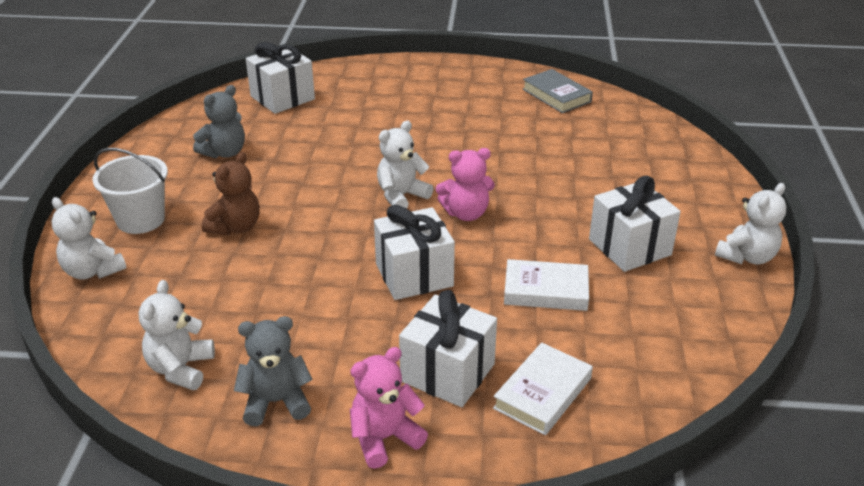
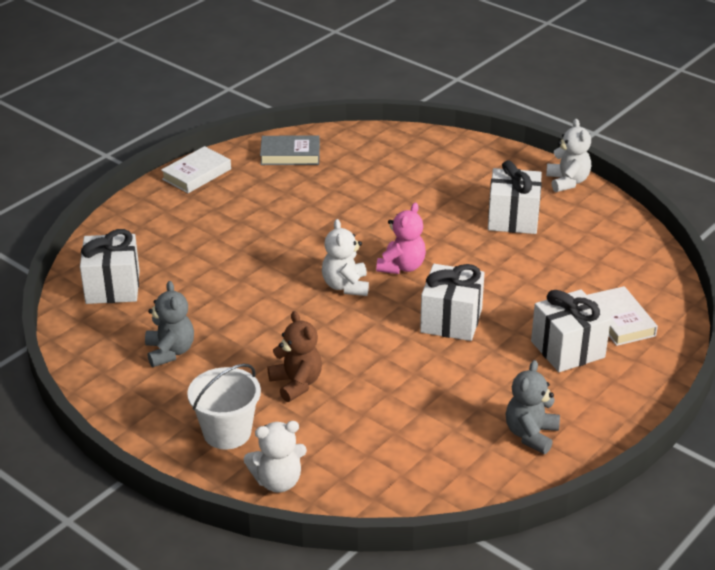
camera: 55 degrees left, 0 degrees up
(181, 369) = (454, 469): white teddy bear -> none
(384, 438) = (605, 400): pink teddy bear -> none
(545, 290) = (524, 273): white book -> white book (196, 174)

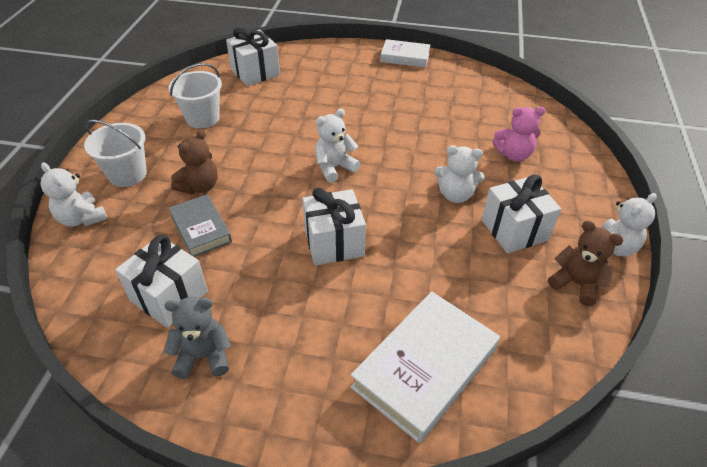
camera: 60 degrees right, 10 degrees up
(170, 352) = (202, 118): grey teddy bear -> white bucket
(290, 155) = (470, 84): grey book -> grey book (201, 229)
(401, 267) = (384, 188): pink teddy bear -> pink teddy bear (513, 154)
(445, 231) = (455, 195): none -> white teddy bear
(567, 349) = (348, 340): white gift -> white gift (169, 296)
(590, 216) = (576, 283): none -> brown teddy bear
(619, 320) = (424, 368): white book -> white book, size x1.68

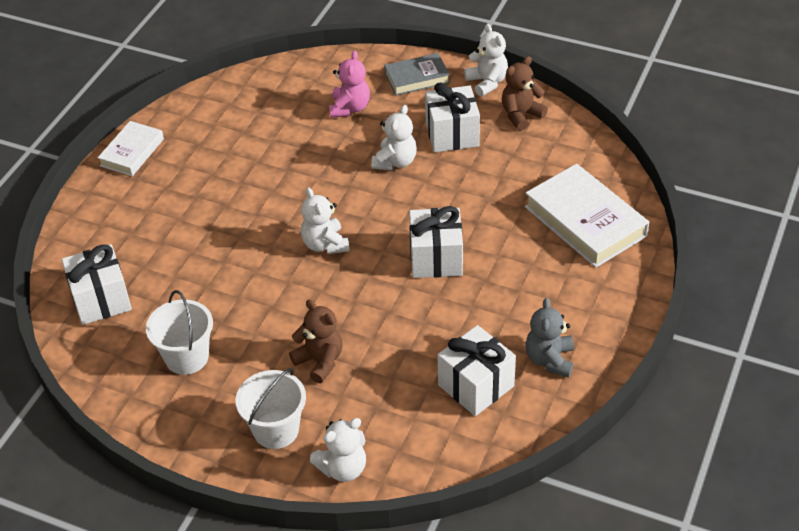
camera: 75 degrees left, 0 degrees up
(201, 229) = (389, 360): grey book -> grey book (417, 78)

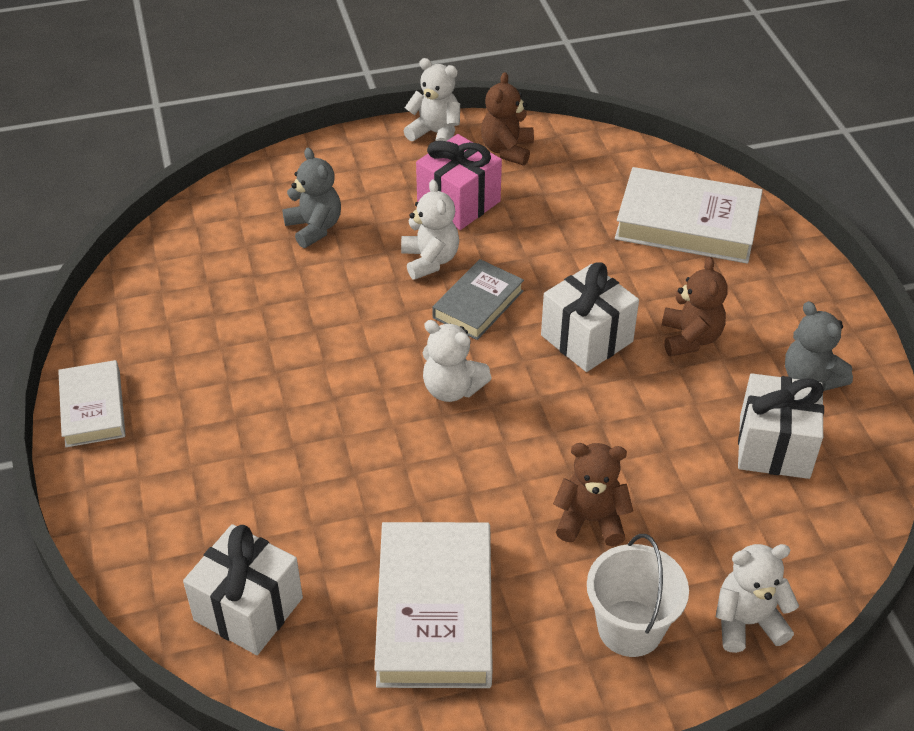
camera: 40 degrees left, 0 degrees up
(187, 357) = (434, 611): white bucket -> white book
(343, 468) = (747, 622): white teddy bear -> white teddy bear turned 120 degrees counterclockwise
(350, 108) = (314, 228): pink teddy bear -> grey teddy bear
(417, 78) = (355, 162): grey book -> grey book (478, 304)
(452, 134) = (458, 202): white gift -> pink gift
(500, 293) = (690, 338): none -> brown teddy bear

